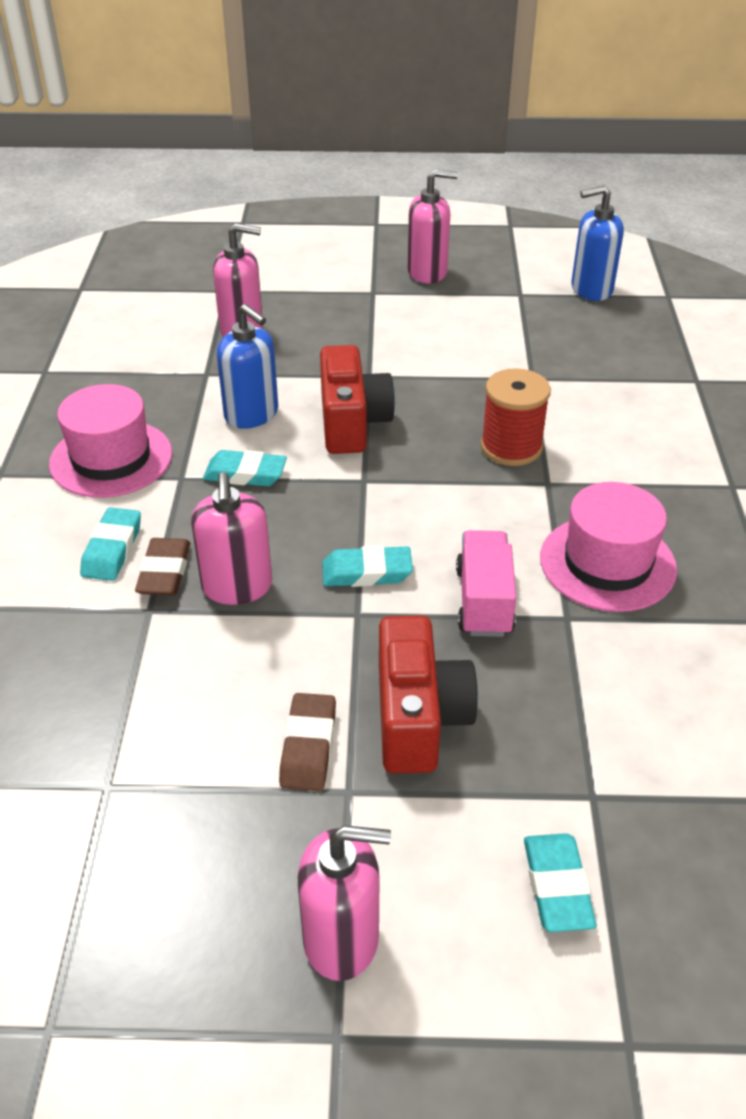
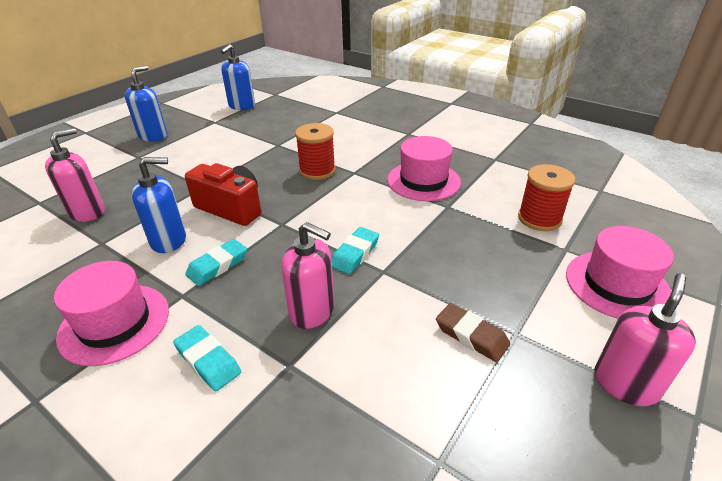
camera: 55 degrees left, 5 degrees down
(164, 572) = (262, 341): brown eraser -> none
(419, 717) = (479, 282): red camera -> none
(427, 272) = (153, 136): pink soap dispenser -> blue soap dispenser
(483, 601) = (414, 225): pink truck -> none
(557, 886) = (617, 285): turquoise eraser -> pink hat
(647, 738) = (539, 218): none -> red spool

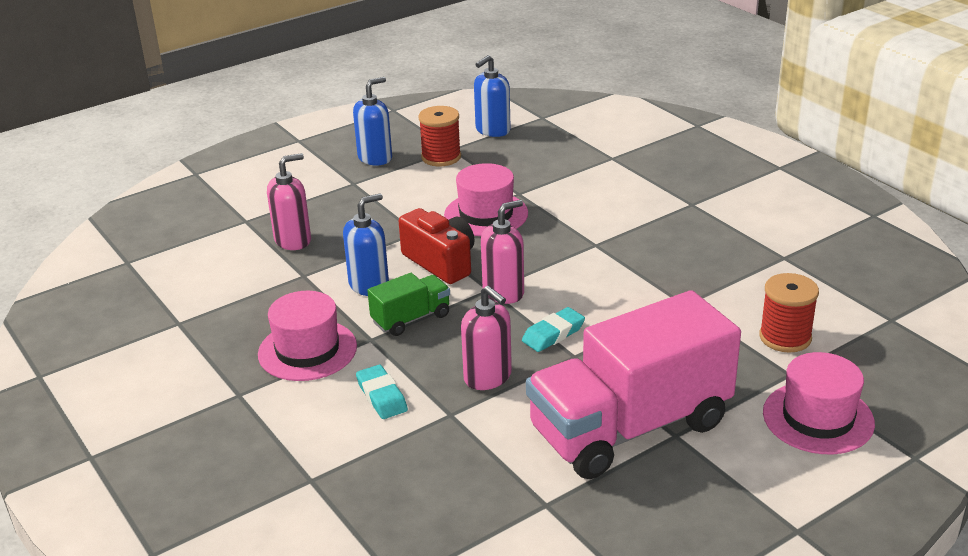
camera: 20 degrees right, 5 degrees down
(169, 240) = (369, 285): blue soap dispenser -> blue soap dispenser turned 45 degrees counterclockwise
(218, 265) = (411, 319): turquoise eraser -> green truck
(317, 170) = (553, 235): red spool -> red spool (441, 157)
(423, 181) = (674, 269): pink hat -> pink hat (486, 214)
(471, 335) = (630, 428): brown eraser -> pink truck
(625, 384) = (751, 494): pink soap dispenser -> pink soap dispenser (503, 292)

